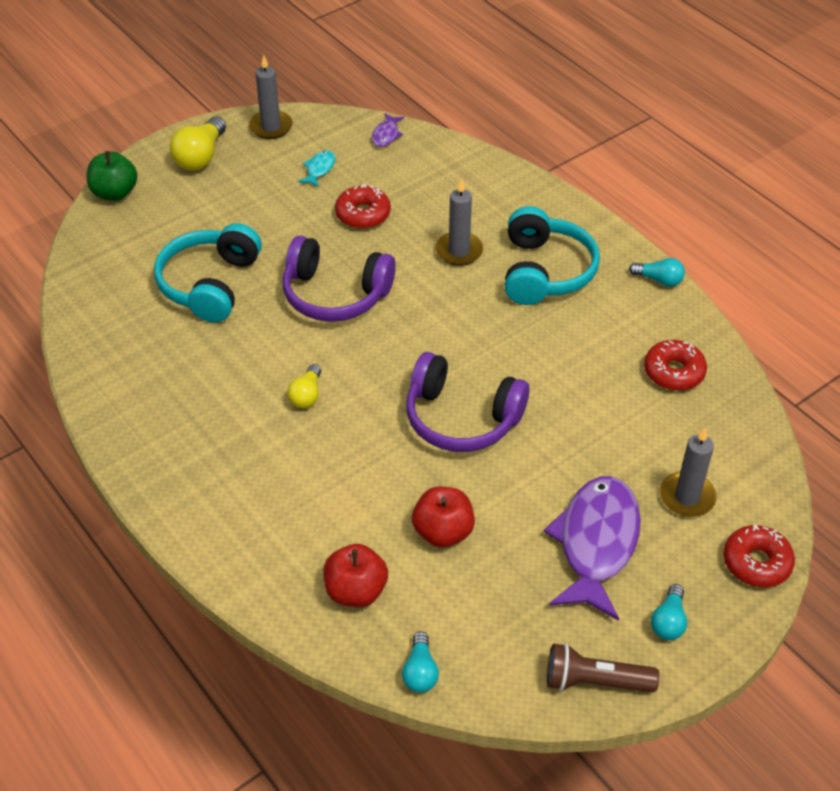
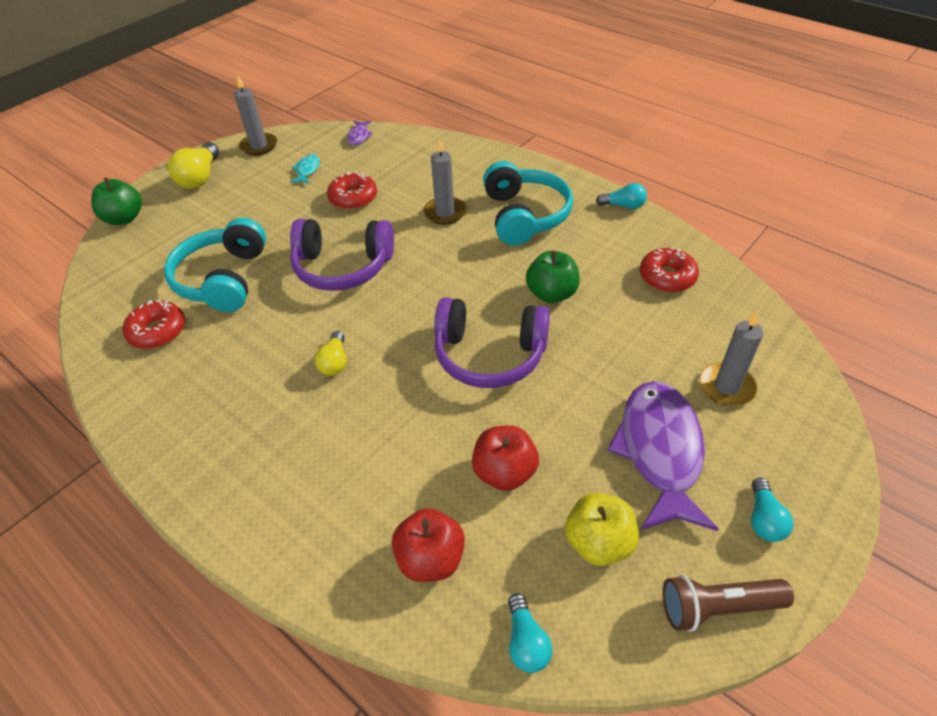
camera: 10 degrees left, 0 degrees up
(509, 609) = (598, 542): none -> yellow apple
(545, 366) = (551, 294): none -> green apple
(756, 562) = (819, 437): red donut -> red donut (158, 331)

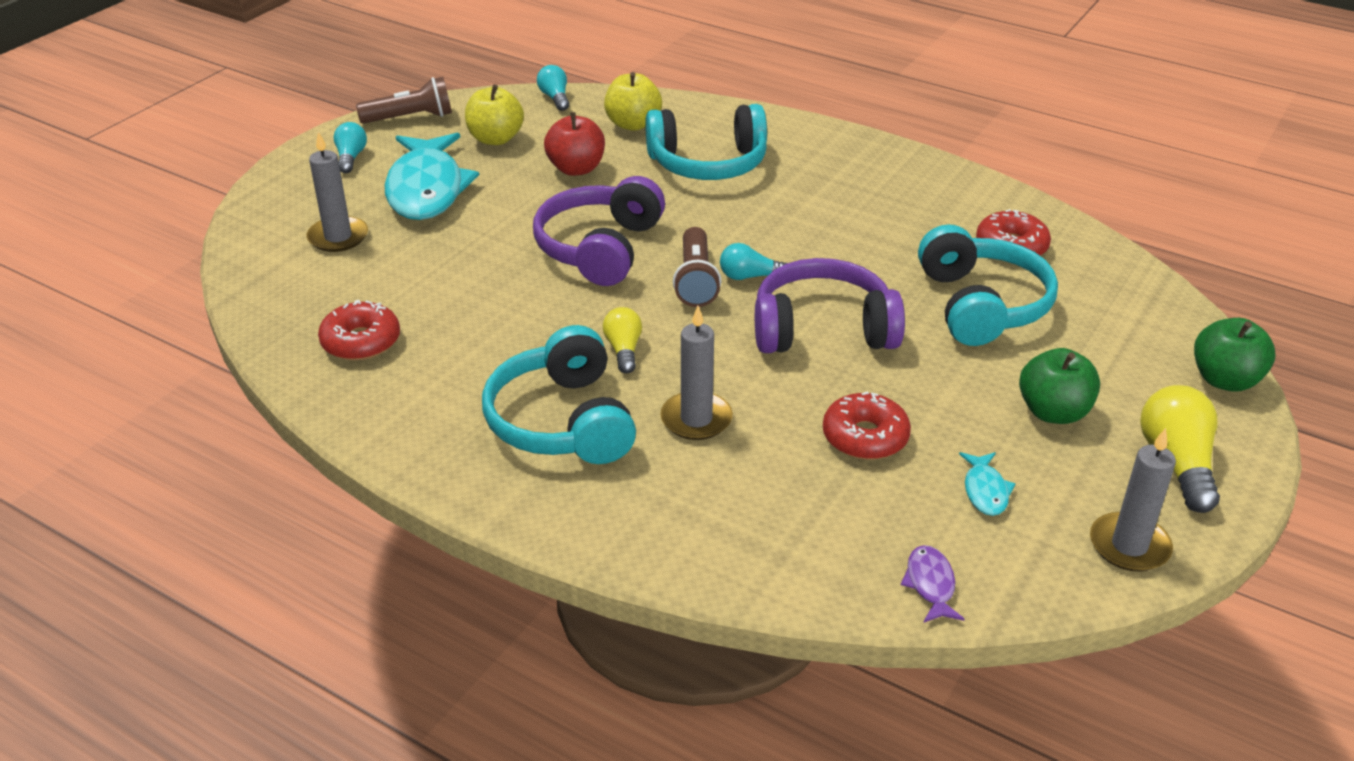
camera: 170 degrees right, 10 degrees down
(334, 362) = (777, 232): yellow light bulb -> yellow light bulb (623, 350)
(364, 468) = (708, 163): none -> turquoise headphones
(418, 315) = (696, 281): none -> brown flashlight
(431, 559) = (633, 124): red apple -> yellow apple
(489, 355) = (600, 248): purple headphones -> purple headphones turned 75 degrees counterclockwise
(551, 294) = (524, 313): green apple -> green apple (1053, 412)
(623, 206) = (392, 449): turquoise light bulb -> turquoise light bulb (749, 276)
(660, 451) = (427, 189): purple fish -> turquoise fish

